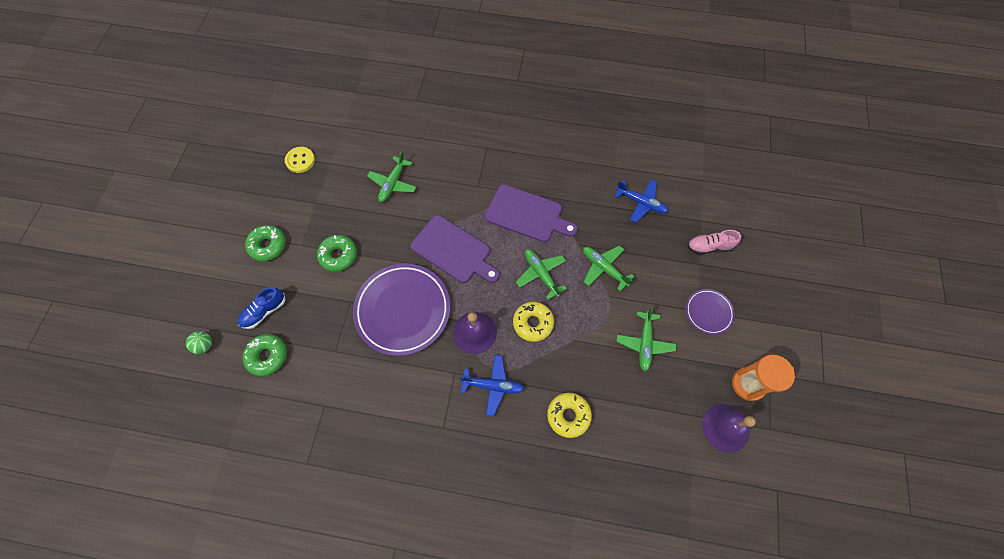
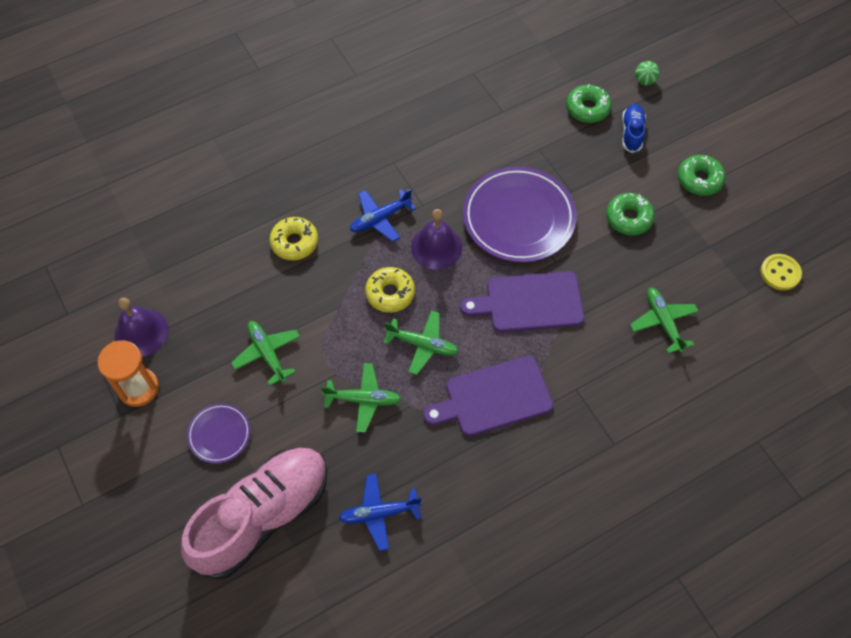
camera: 140 degrees right, 5 degrees down
(709, 246) = (262, 516): pink shoe -> pink shoe, size x2.34

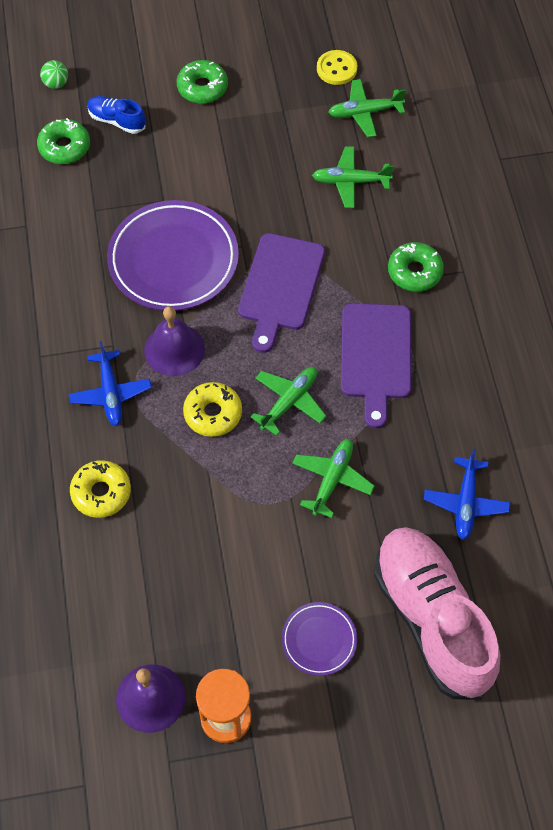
camera: 70 degrees left, 0 degrees up
(267, 353) = (236, 562): green plane -> green plane (364, 112)
(628, 218) = (219, 164): green donut -> green donut (414, 272)

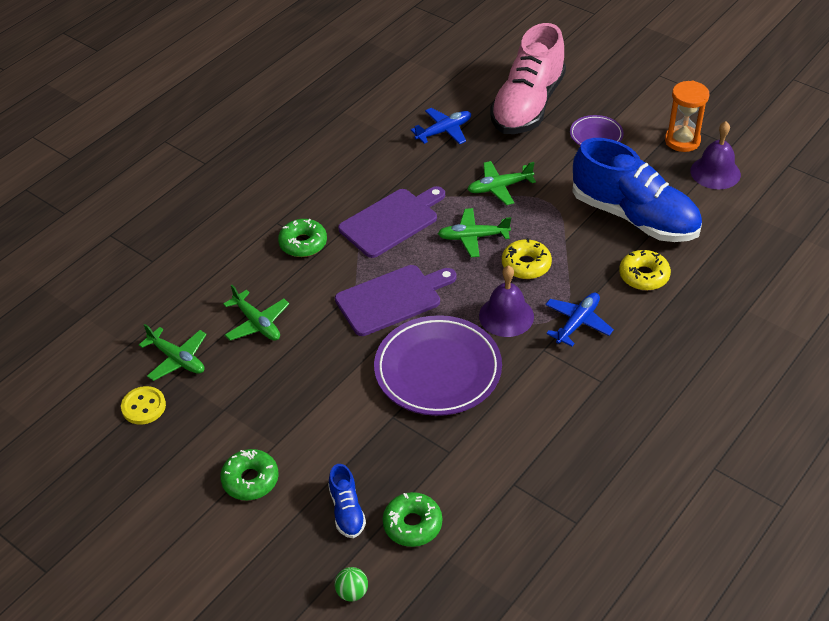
camera: 130 degrees left, 15 degrees down
(174, 557) = (634, 217): none -> blue shoe

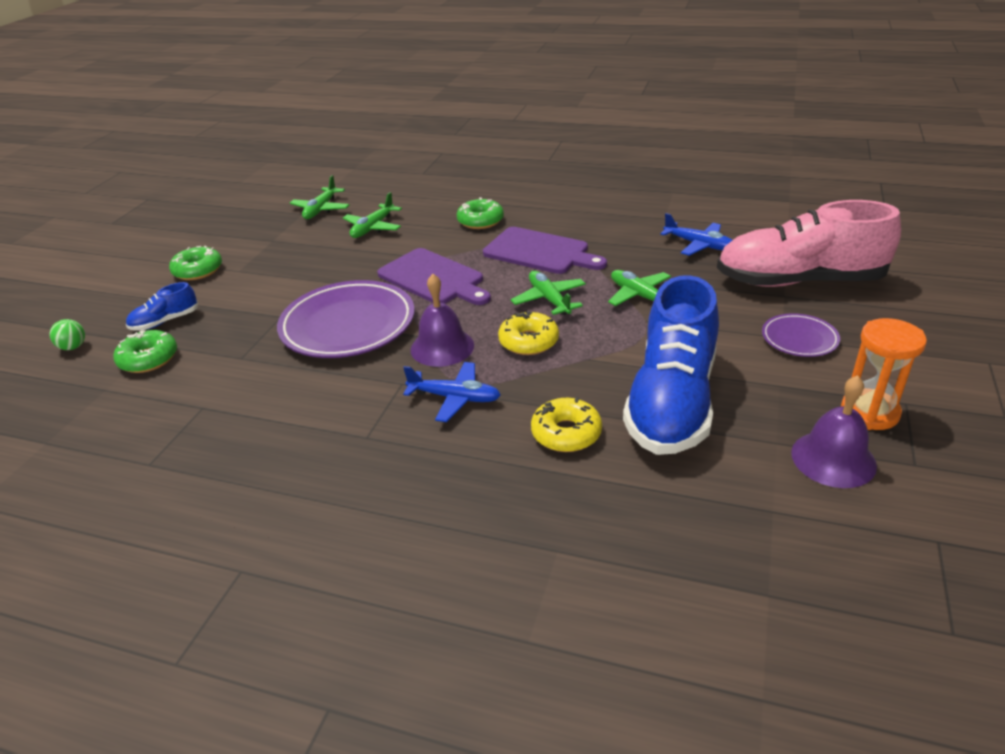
camera: 70 degrees right, 10 degrees down
(143, 406) = (268, 211): yellow button -> none

